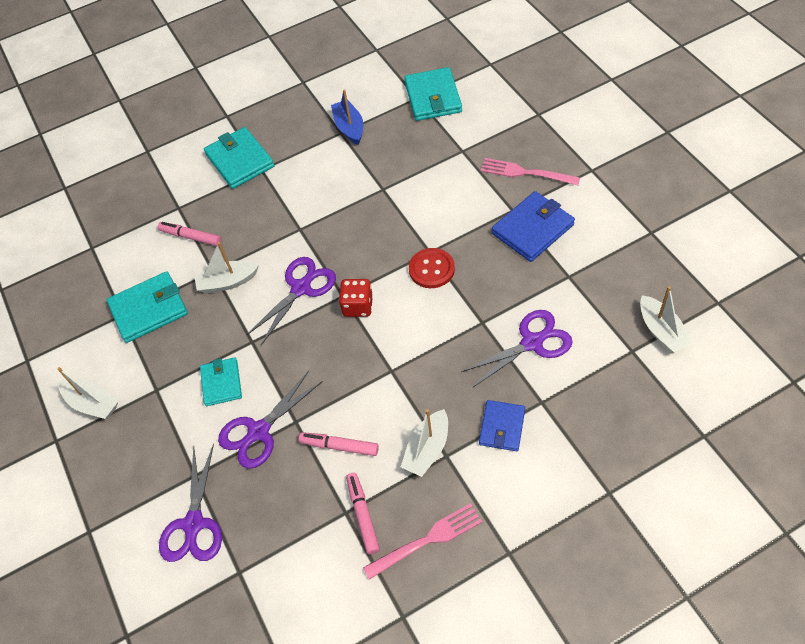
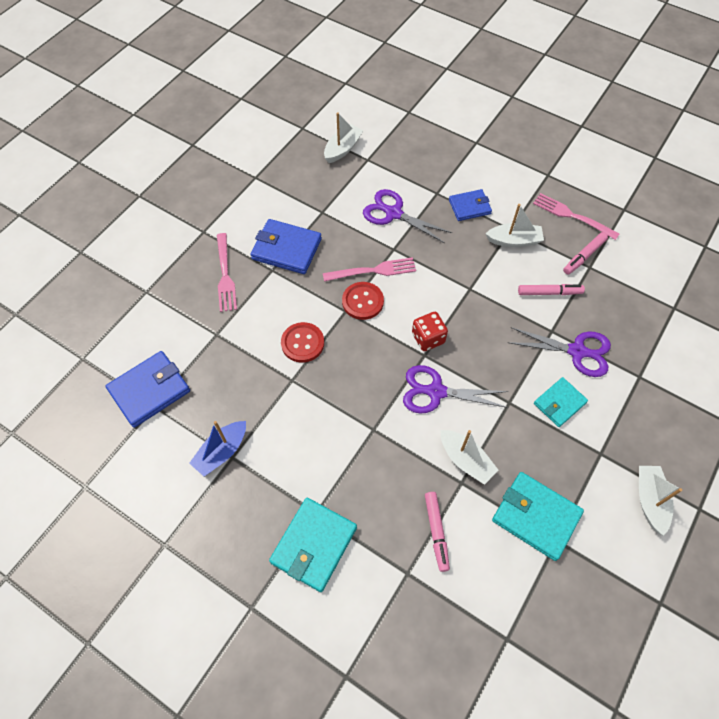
camera: 125 degrees left, 5 degrees up
(193, 524) = (670, 355): purple scissors -> none
(339, 446) = (549, 293): pink marker -> pink marker turned 75 degrees counterclockwise
(414, 207) = (302, 343): none -> red button
(433, 97) = (149, 390): turquoise wallet -> blue wallet
(464, 292) = (373, 271): none -> pink fork

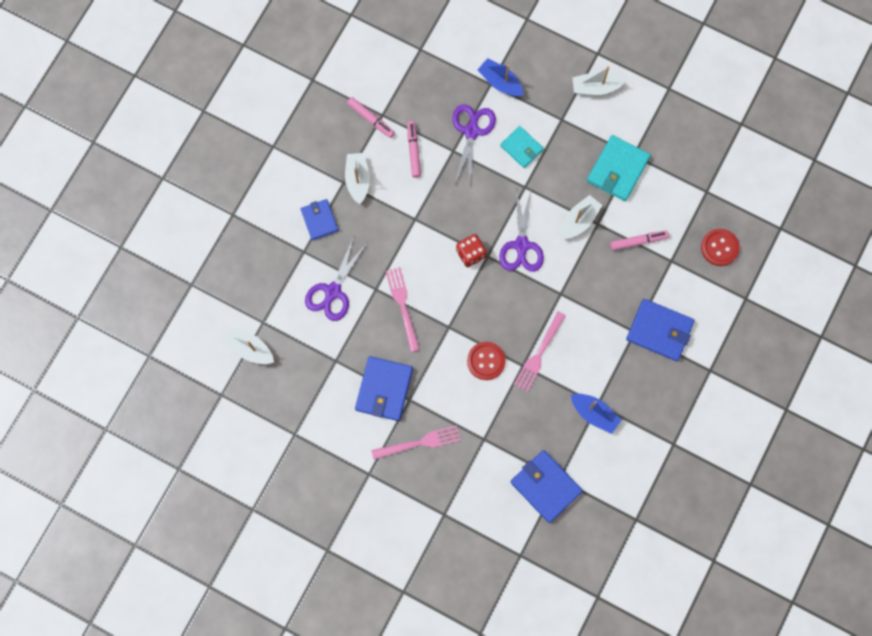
camera: 95 degrees left, 15 degrees up
(314, 545) = (659, 331): turquoise wallet -> blue wallet
(362, 301) = (437, 312): red button -> red button (719, 247)
(572, 216) = (324, 126): pink fork -> pink fork (539, 354)
(643, 387) = (500, 82): none -> blue boat

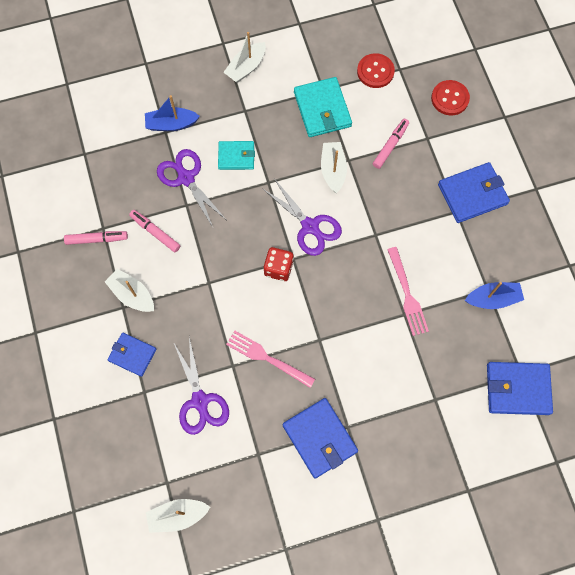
camera: 45 degrees left, 5 degrees down
(419, 443) = (390, 453): pink fork -> none
(486, 361) = (374, 338): red button -> red button (375, 71)

